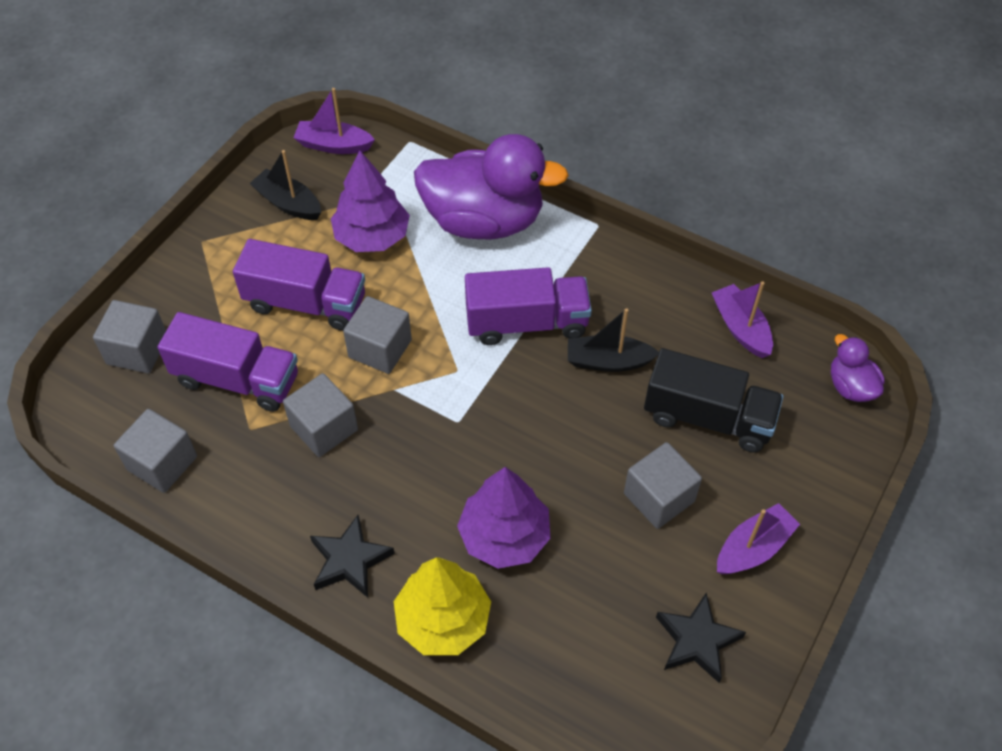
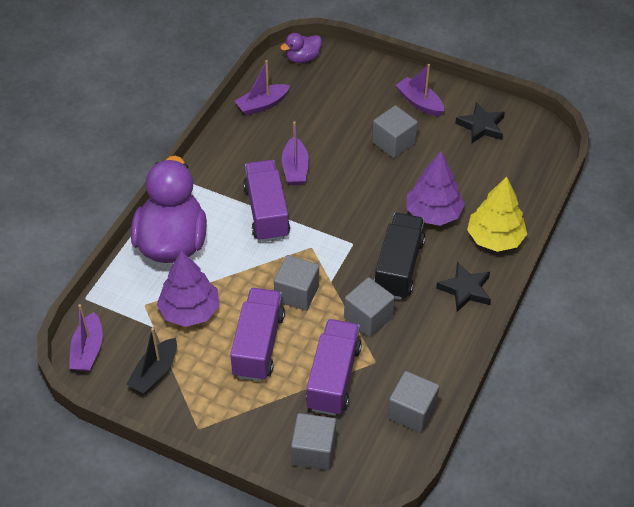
camera: 95 degrees left, 5 degrees down
(608, 361) = (295, 168): black boat -> purple boat
(708, 417) = (333, 121): black truck -> black truck (398, 267)

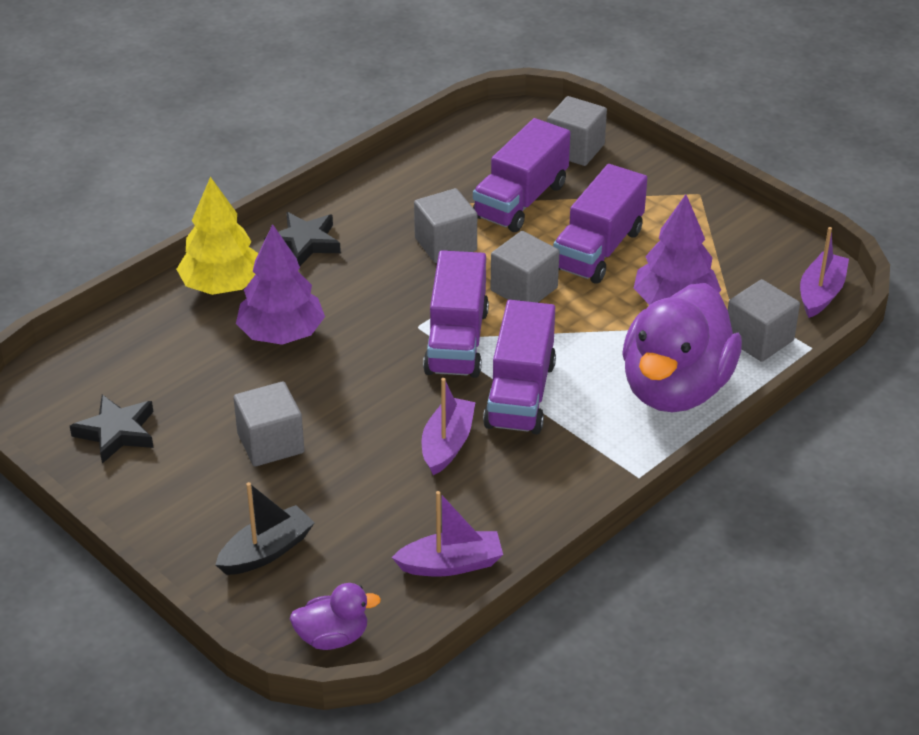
camera: 160 degrees left, 10 degrees down
(155, 373) = (738, 252): black boat -> black boat (266, 551)
(322, 239) = (456, 341): none -> purple truck
(398, 267) = (373, 285): black truck -> none
(412, 411) = (448, 155): grey cube -> grey cube (759, 339)
(419, 102) = (183, 496): purple boat -> none

